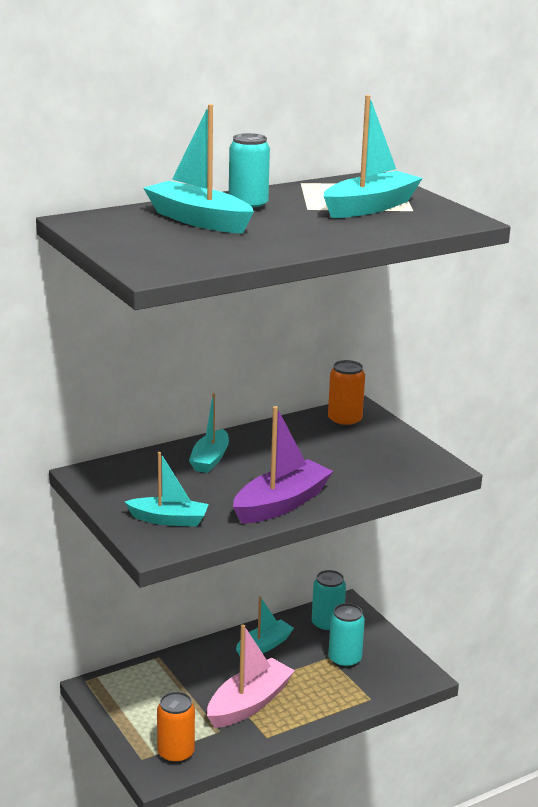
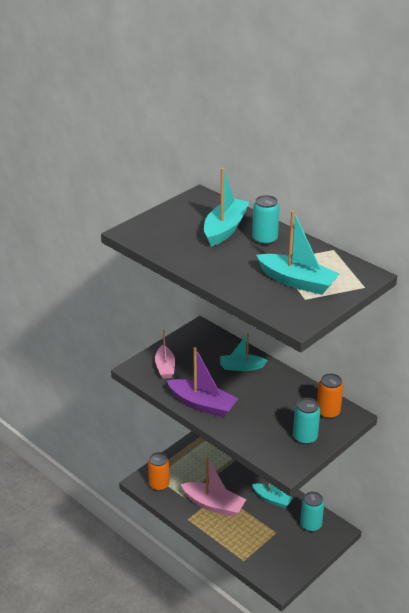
camera: 75 degrees right, 10 degrees up
(168, 520) = (165, 367): turquoise boat -> pink boat
(344, 660) = (277, 540): turquoise can -> turquoise can (305, 437)

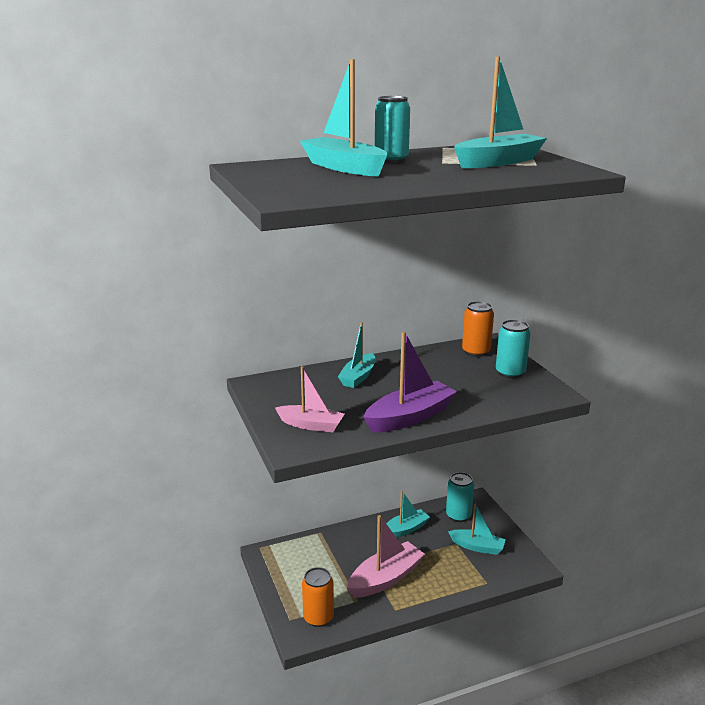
camera: 65 degrees left, 10 degrees down
(280, 545) = (477, 547): none -> turquoise boat

